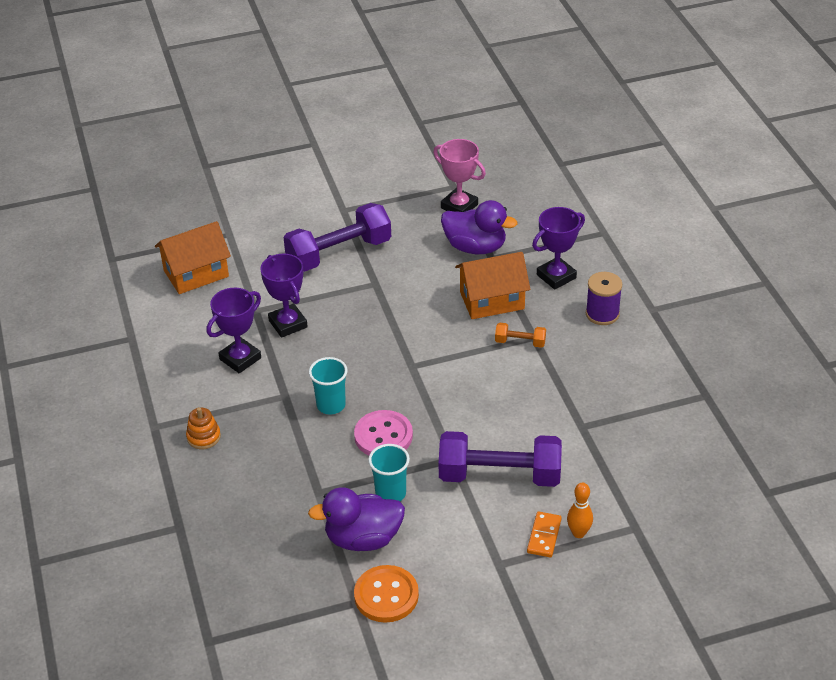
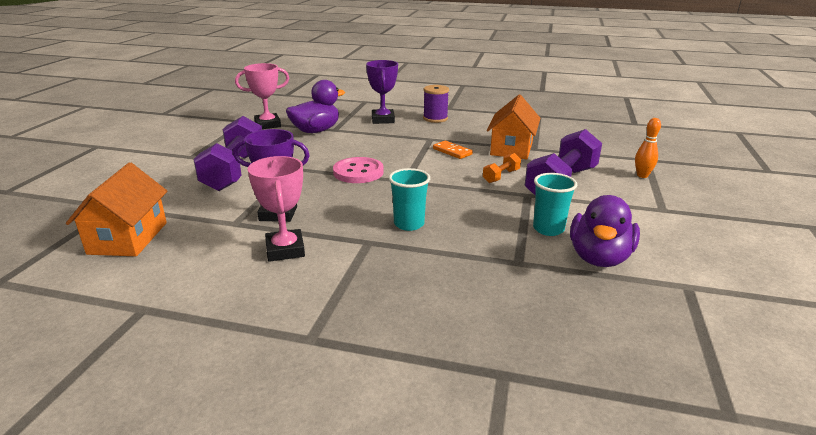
camera: 60 degrees left, 15 degrees down
(203, 437) = (369, 307): orange stacking toy -> none
(240, 359) = (285, 250): purple trophy -> pink trophy
(383, 436) = (473, 213): pink button -> pink button (358, 172)
(386, 595) = (683, 268): orange button -> none
(492, 300) = (376, 140): orange house -> orange house (511, 148)
(520, 342) = (429, 143): orange dumbbell -> orange dumbbell (501, 176)
(544, 536) = (639, 186): orange domino -> orange domino (452, 151)

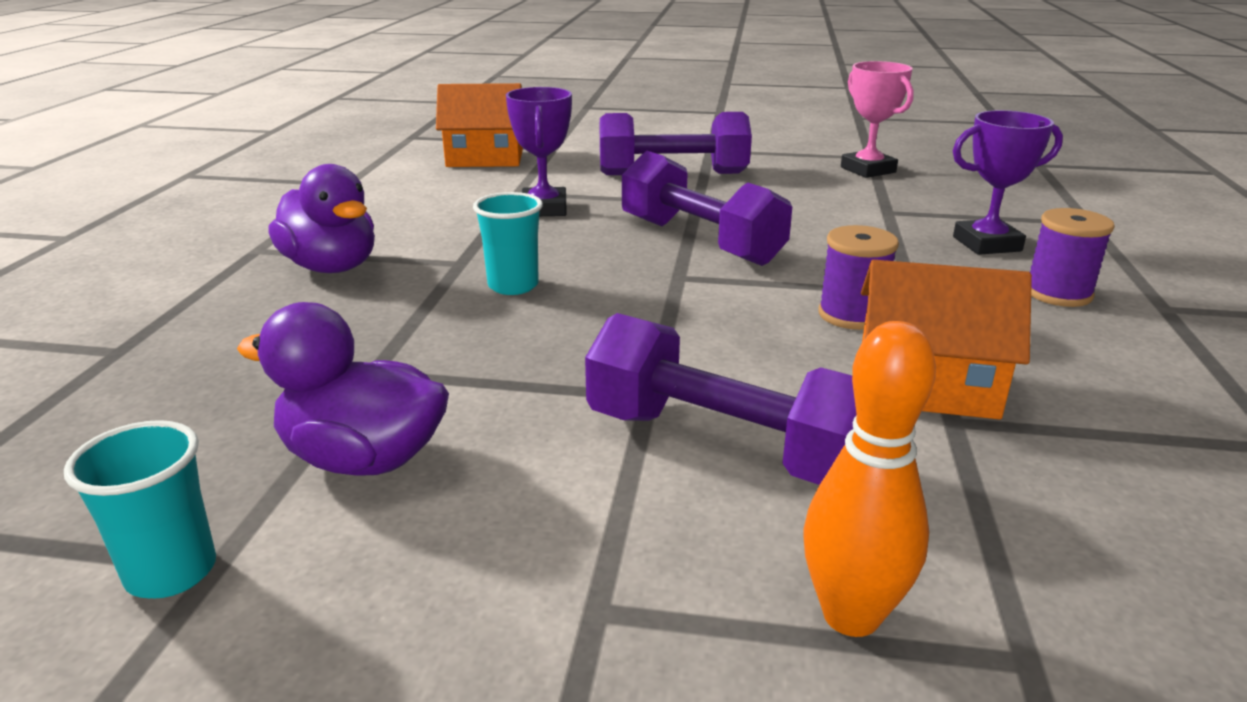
camera: 85 degrees right, 0 degrees up
(285, 250) = (447, 221): pink trophy -> none
(316, 131) = (868, 200): purple duck -> purple duck (332, 267)
(358, 172) = (700, 241): pink button -> purple dumbbell
(452, 151) = (851, 315): orange domino -> purple spool
(501, 176) = (737, 367): orange dumbbell -> none
(548, 229) = (488, 409): turquoise cup -> turquoise cup (171, 572)
(642, 175) = (851, 615): orange bowling pin -> orange bowling pin, size x1.54

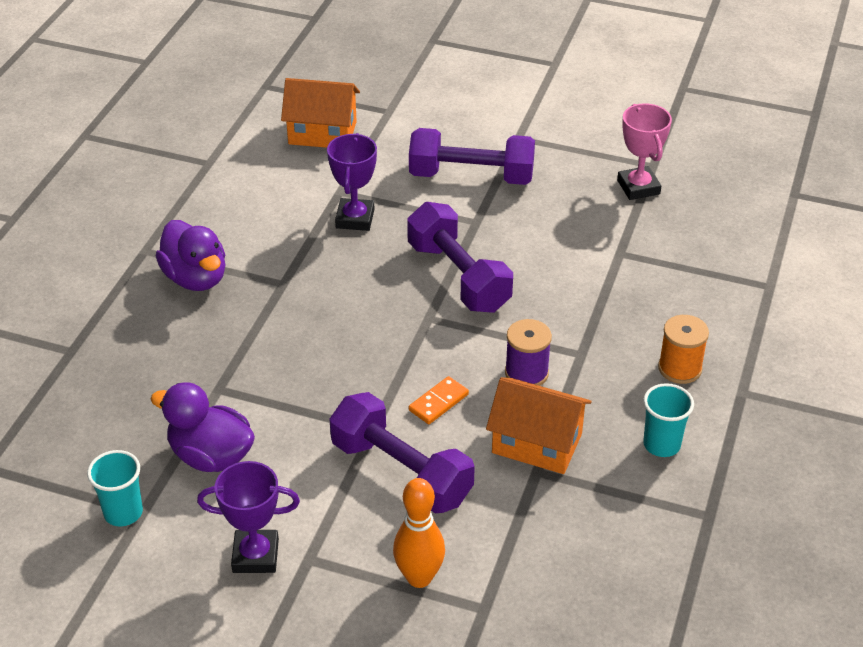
camera: 10 degrees right, 15 degrees up
(513, 286) = (314, 314): turquoise cup -> turquoise cup (661, 444)
(740, 355) = (438, 402): none -> orange domino
(986, 244) = (669, 305): purple trophy -> purple trophy (255, 555)
(1058, 293) = (680, 368): purple spool -> orange spool

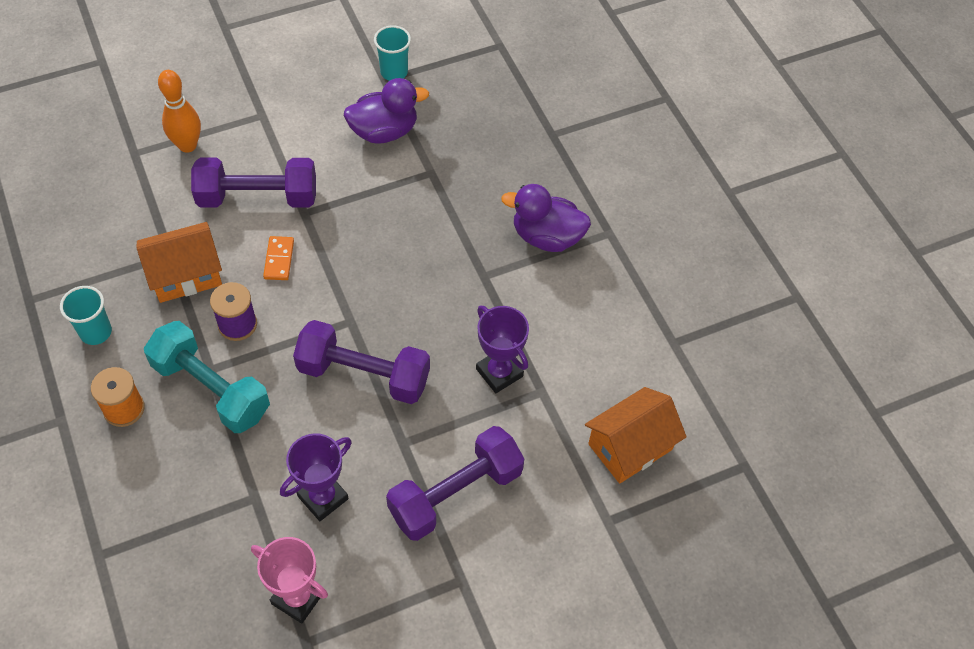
camera: 135 degrees right, 15 degrees up
(255, 555) = (294, 98): purple trophy -> purple trophy (323, 497)
(592, 339) = (211, 389): none -> turquoise dumbbell

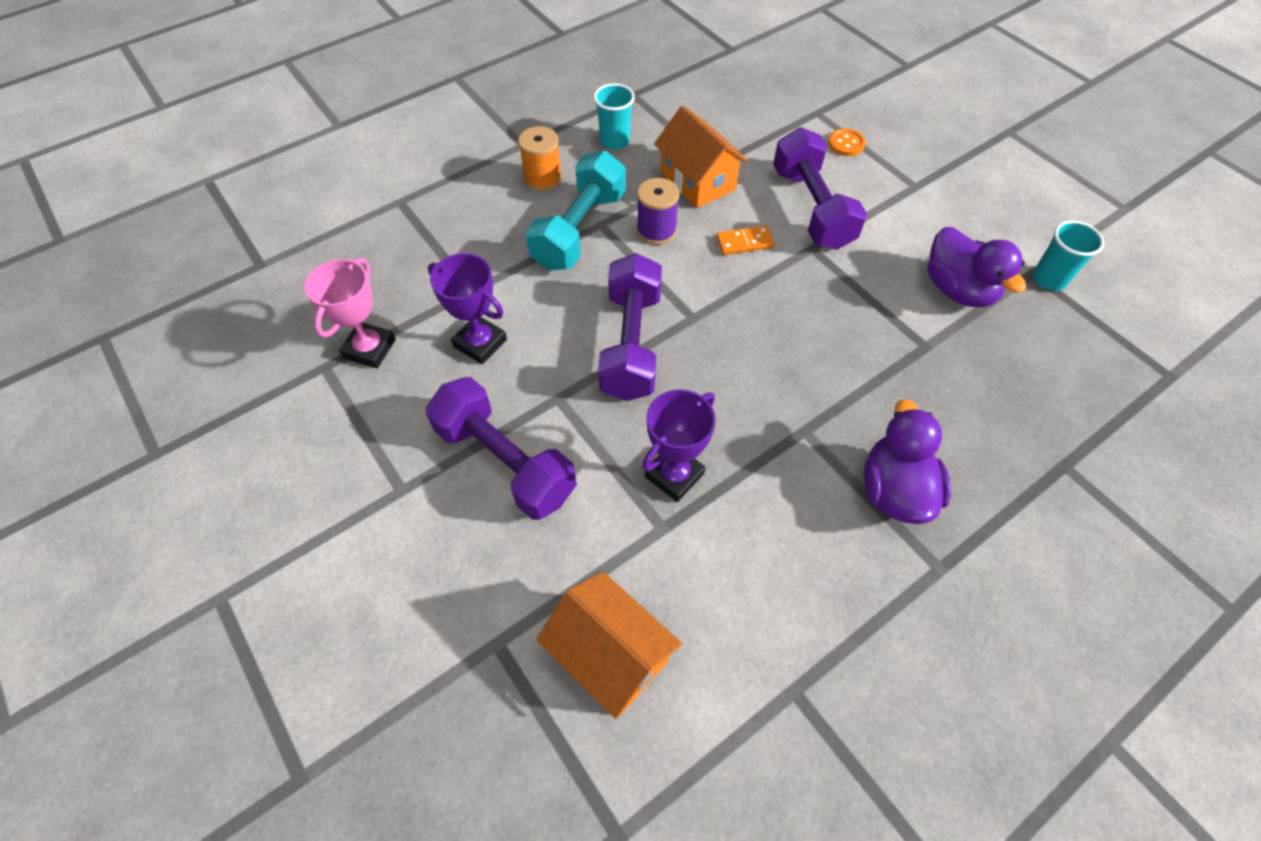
camera: 80 degrees right, 0 degrees up
(187, 145) = (846, 144): orange bowling pin -> orange button

